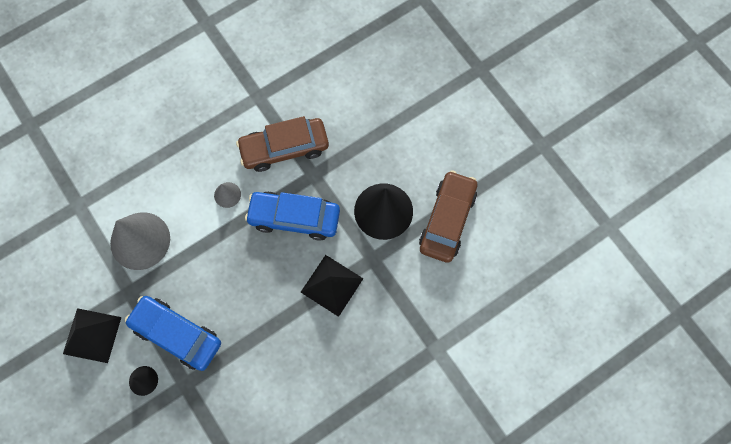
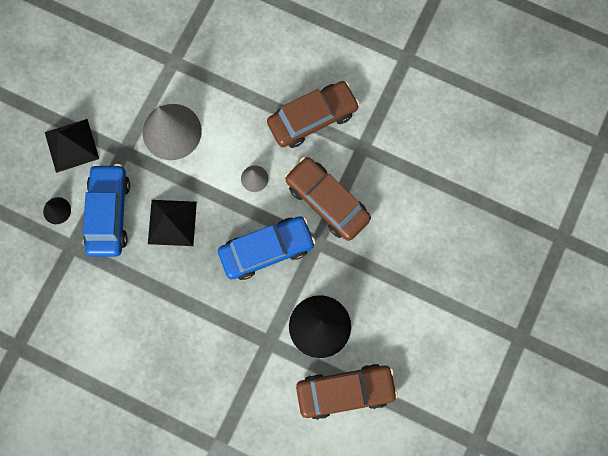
camera: 60 degrees right, 5 degrees up
(207, 121) = (312, 118): none -> brown car
(294, 218) = (267, 250): blue car -> blue car turned 90 degrees clockwise
(332, 285) = (224, 320): black pyramid -> black pyramid (172, 222)

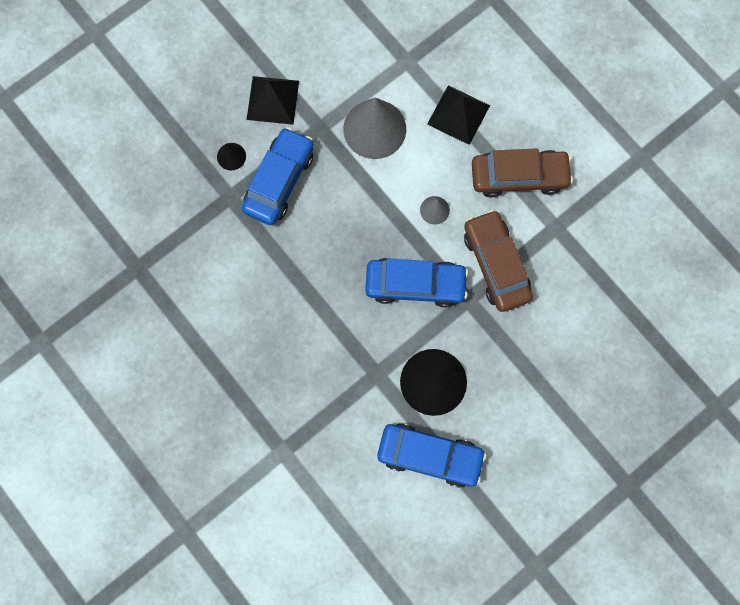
camera: 25 degrees right, 0 degrees up
(172, 222) = (335, 217): black pyramid -> black pyramid (458, 114)
(345, 391) = (429, 455): brown car -> blue car

